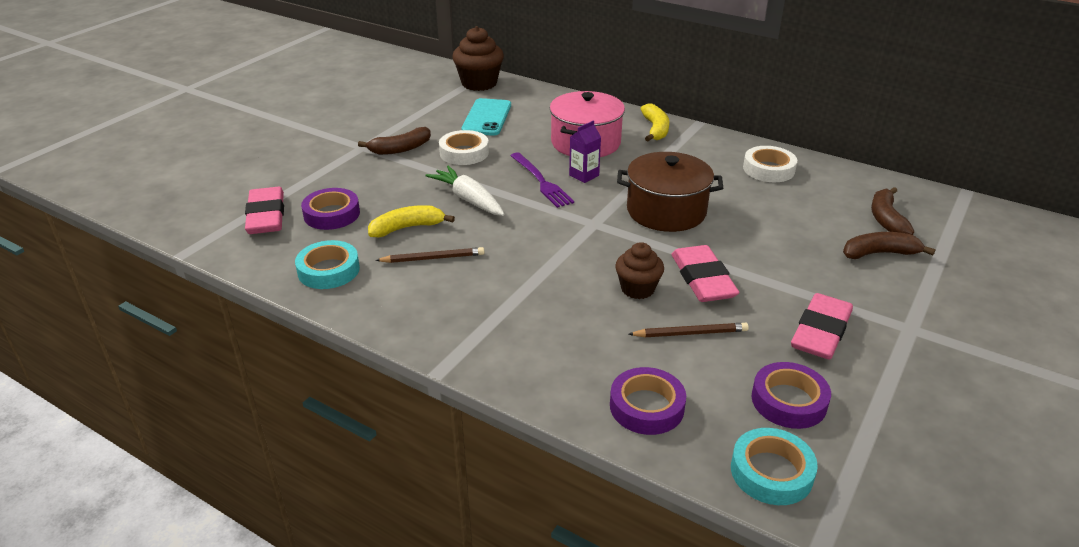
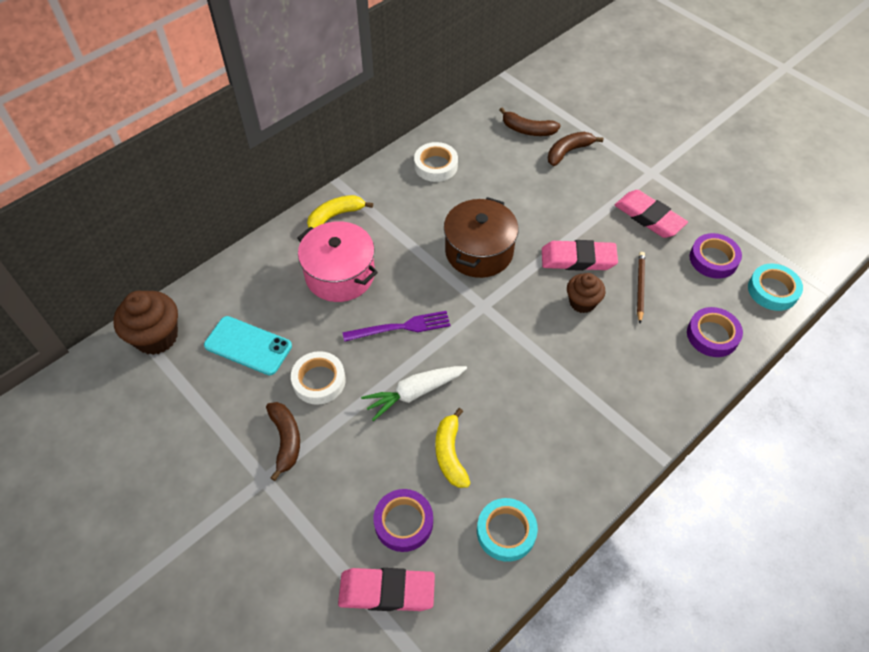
camera: 75 degrees left, 20 degrees up
(433, 258) = (507, 439): brown pencil -> none
(584, 175) = (401, 292): purple carton -> none
(655, 129) = (336, 215): yellow banana -> yellow banana turned 45 degrees counterclockwise
(879, 253) = (568, 152): brown banana -> brown banana turned 45 degrees clockwise

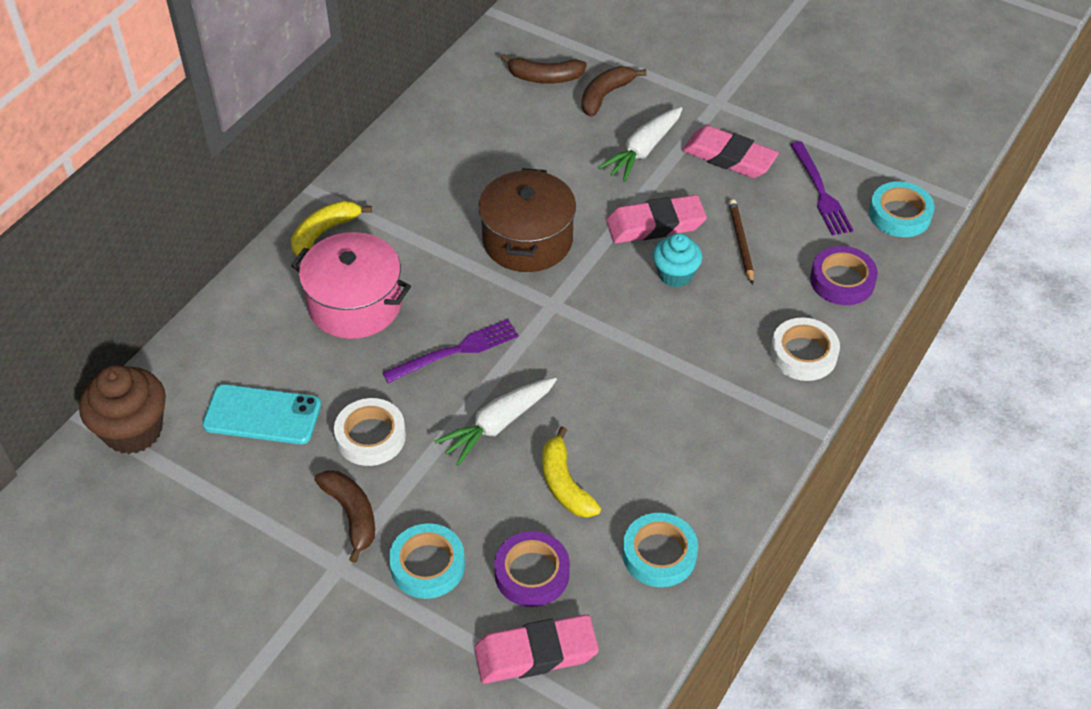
camera: 15 degrees left, 5 degrees down
(328, 495) = (427, 565): none -> turquoise tape
(436, 165) = (438, 144): white tape -> white tape (803, 354)
(582, 302) = (675, 275): brown cupcake -> turquoise cupcake
(584, 199) = (643, 150): none -> white carrot
(713, 259) = (820, 192): purple tape -> purple fork

